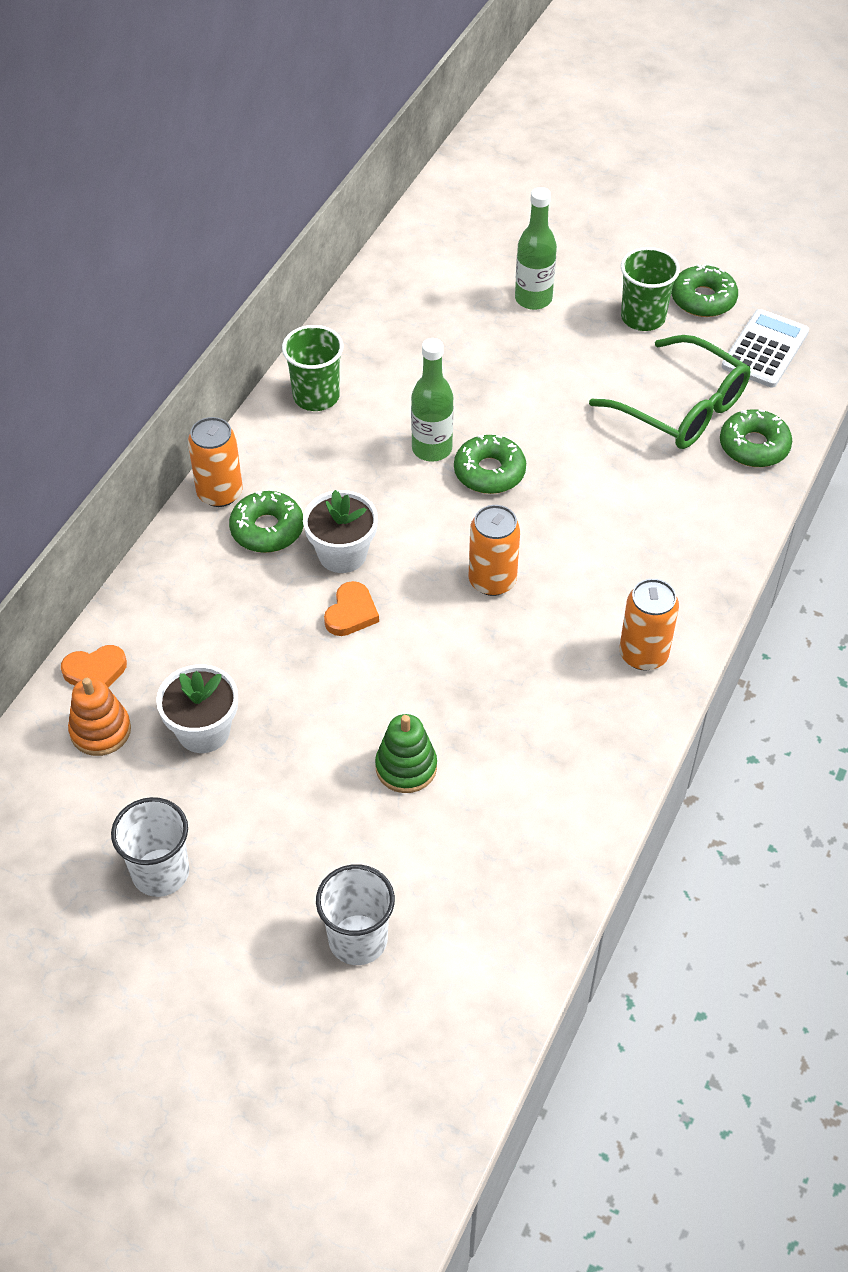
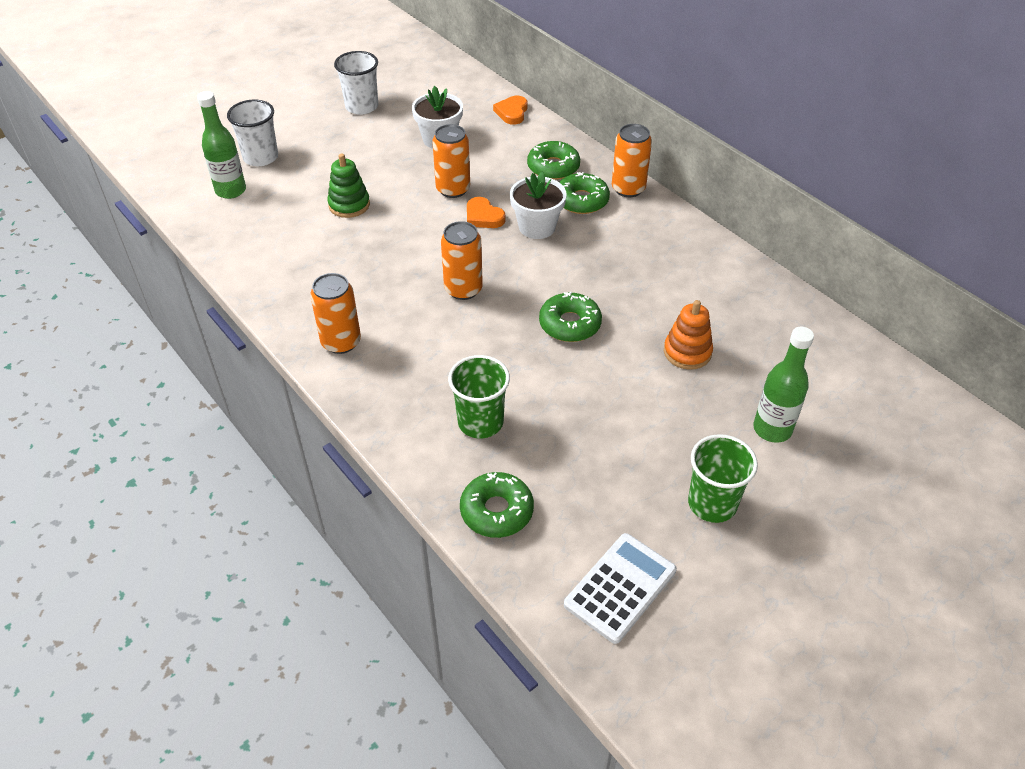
camera: 115 degrees right, 5 degrees down
(100, 731) = (468, 106): orange stacking toy -> orange stacking toy (687, 352)
(312, 667) = (453, 189): none -> orange can
(316, 396) = (704, 257): green cup -> green cup (480, 422)
(432, 449) = (613, 301): green bottle -> green bottle (231, 191)
(682, 408) = (573, 478): green glasses -> none
(703, 299) = (720, 569): green donut -> green donut (553, 167)
(765, 349) = (620, 587): white calculator -> white calculator turned 105 degrees counterclockwise

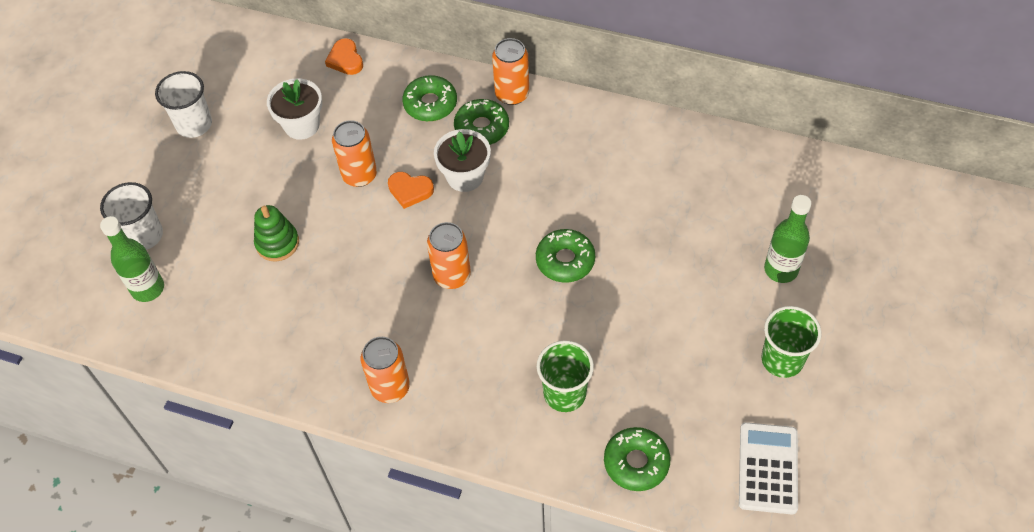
camera: 30 degrees left, 10 degrees up
(687, 352) = (674, 235): orange stacking toy -> none

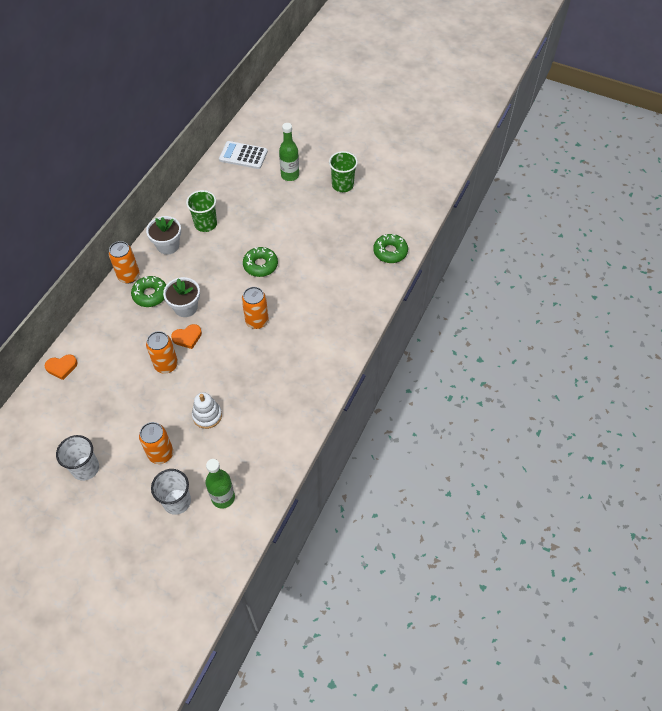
camera: 85 degrees left, 0 degrees up
(277, 243) = (207, 415): green stacking toy -> white stacking toy
(302, 125) = (111, 397): white flower pot -> white flower pot (168, 245)
(390, 387) = (326, 358): orange can -> orange can (161, 453)
(410, 190) = (187, 337): orange heart -> orange heart turned 45 degrees clockwise
(430, 104) = (120, 320): green donut -> none
(564, 393) = (345, 276): green cup -> green cup (205, 224)
(767, 468) = (400, 201): white calculator -> white calculator (243, 155)

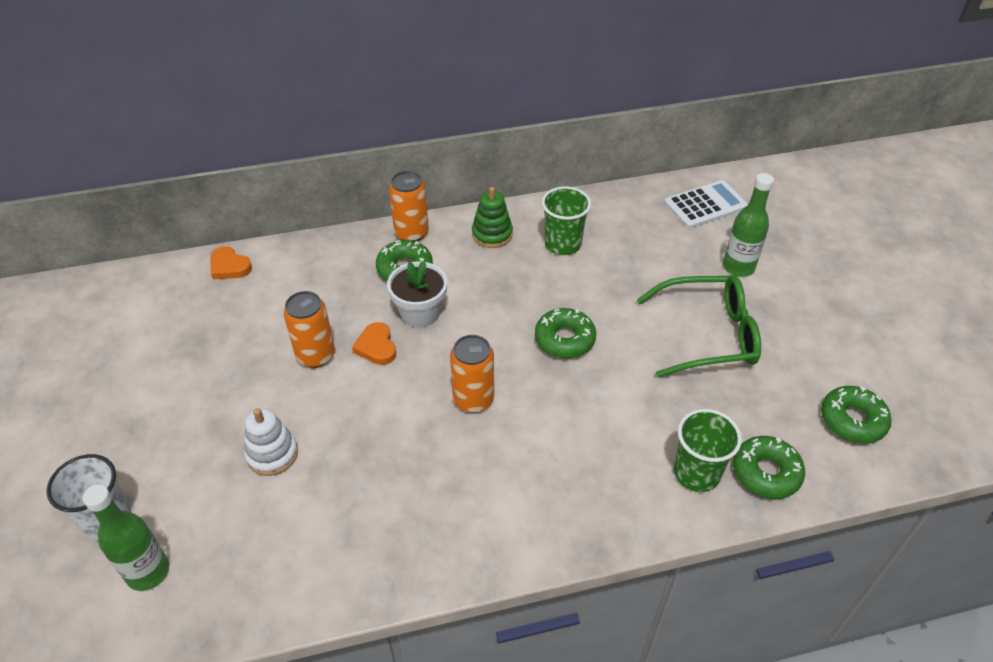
camera: 50 degrees right, 10 degrees down
(85, 468) = (99, 386): white cup -> none
(161, 453) = (173, 446): orange can -> none
(168, 245) = (492, 234): white flower pot -> green stacking toy
(187, 337) = (376, 346): orange heart -> orange heart turned 45 degrees clockwise
(243, 155) = (705, 205): white calculator -> white calculator turned 90 degrees clockwise
(312, 215) = (708, 335): none -> green glasses
(342, 185) = (800, 331): green cup -> green cup (696, 473)
(396, 206) = (852, 420): none -> green donut

